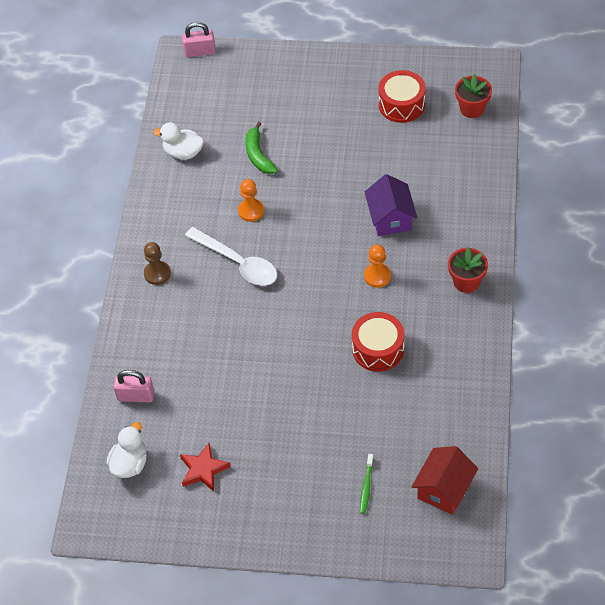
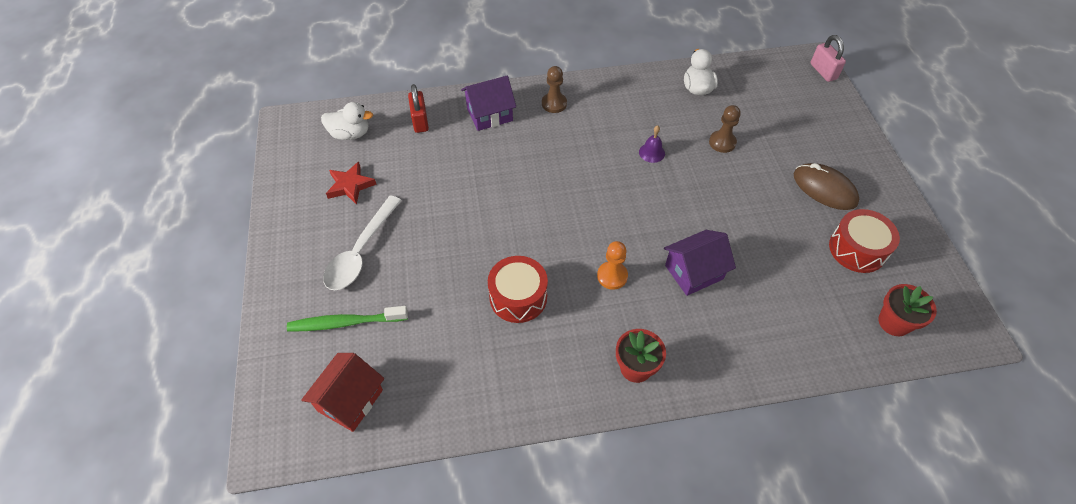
camera: 70 degrees right, 0 degrees up
(136, 396) = (420, 121): pink padlock -> red padlock
(151, 332) = (489, 114): none -> purple house
(238, 263) = (586, 157): white spoon -> white spoon (360, 252)
(251, 211) = (652, 152): orange pawn -> purple bell
(258, 155) = (722, 142): green banana -> brown pawn
(335, 102) = (824, 189): none -> brown mouse
(366, 487) = (345, 323): green toothbrush -> green toothbrush, size x1.74
(444, 489) = (350, 400): red house -> red house turned 75 degrees counterclockwise

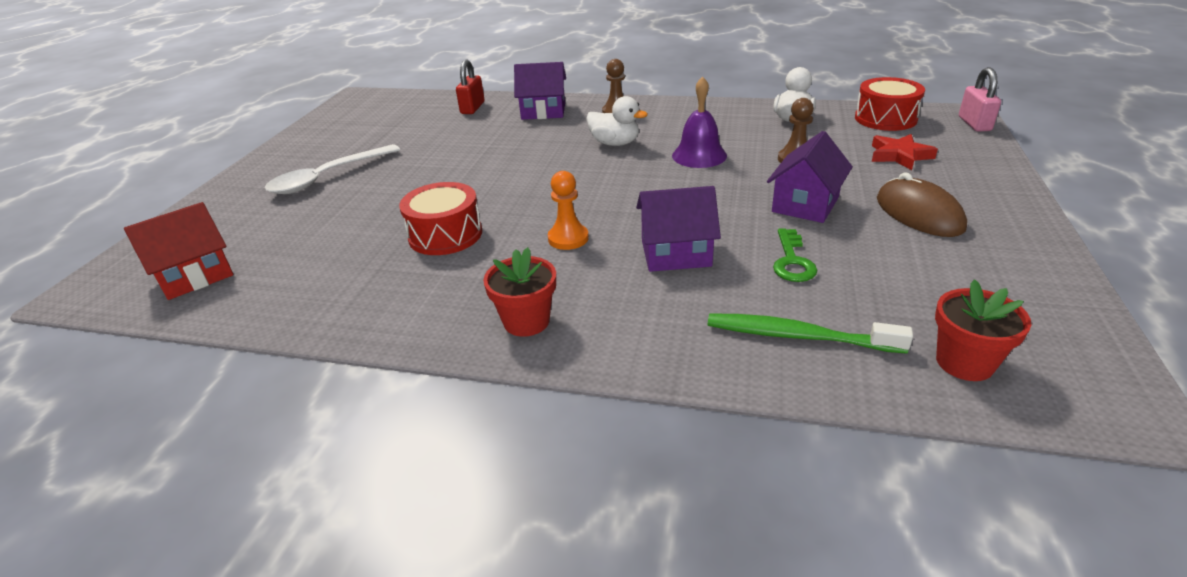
camera: 25 degrees right, 20 degrees down
(345, 323) = (258, 220): green toothbrush -> green toothbrush (798, 336)
(350, 134) = (402, 108): white duck -> white duck (615, 143)
(350, 185) = (367, 137): red star -> red star (899, 155)
(652, 152) = (699, 155): purple bell -> purple bell, size x1.65
(751, 196) = (805, 204): none -> purple house
(769, 259) = (792, 261): none -> green key
(857, 249) = (940, 275): red drum -> red drum (885, 119)

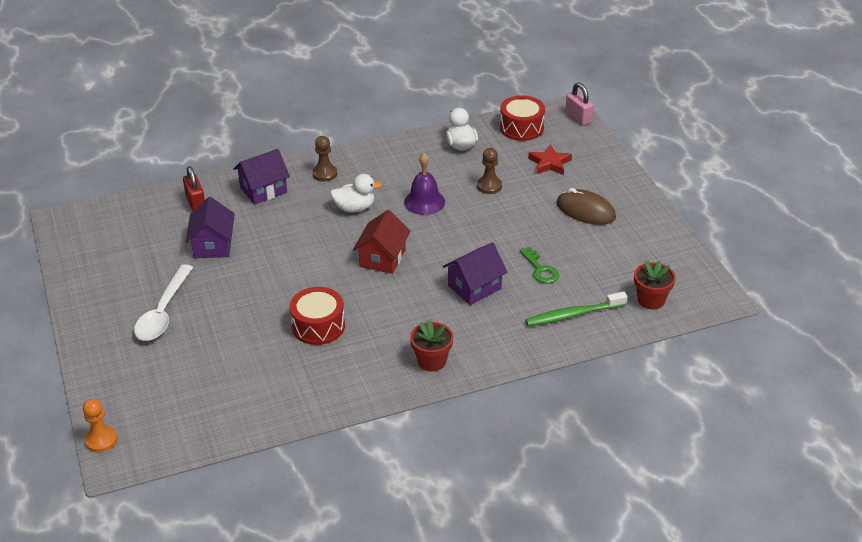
camera: 35 degrees left, 5 degrees up
(195, 276) = (181, 418): red house -> red house (382, 258)
(568, 238) = (401, 300): orange pawn -> orange pawn (101, 440)
(805, 204) = (520, 224): purple house -> purple house (213, 245)

